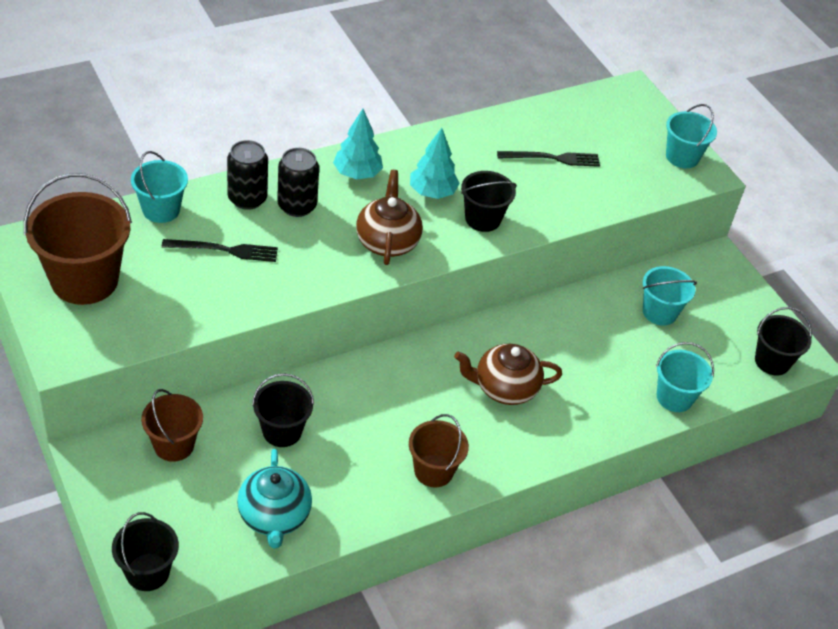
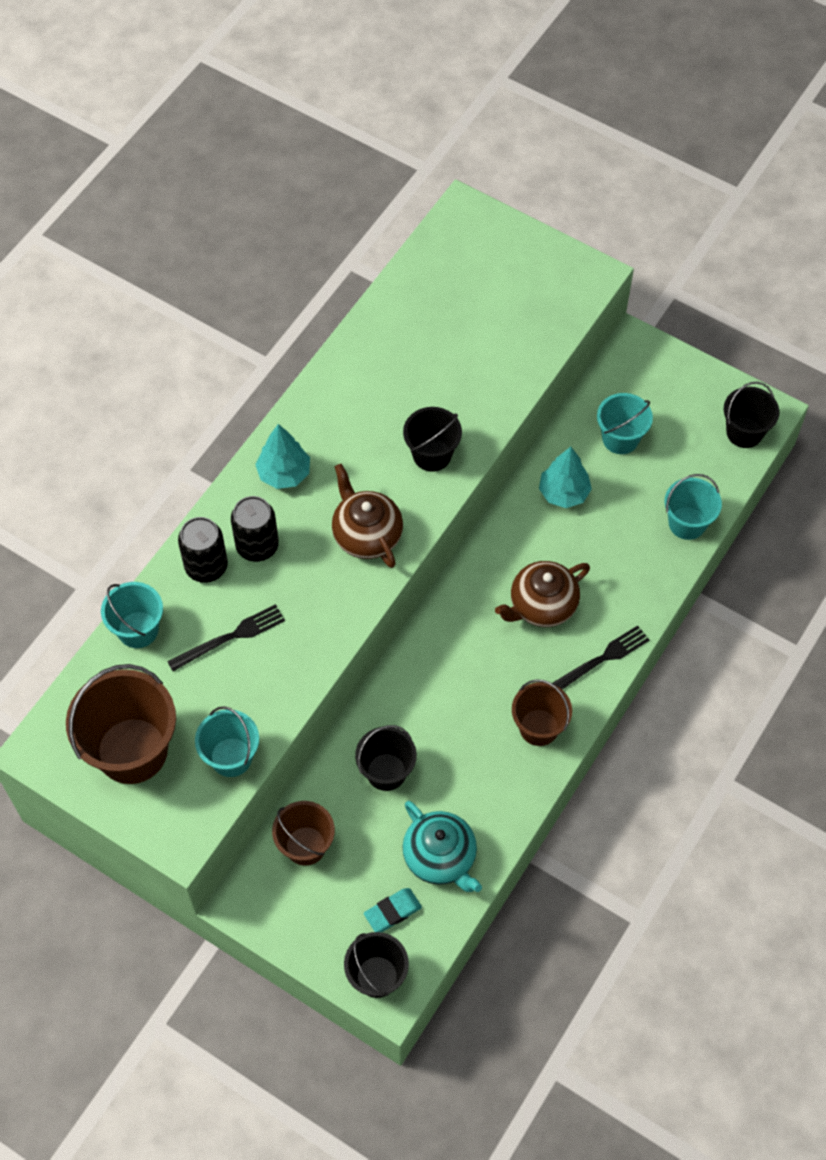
camera: 25 degrees left, 15 degrees up
(201, 532) = (392, 911): none -> turquoise eraser
(432, 192) = (367, 452): turquoise tree -> turquoise tree (564, 493)
(552, 158) = (446, 343): black fork -> black fork (600, 660)
(682, 157) = (559, 268): turquoise bucket -> turquoise bucket (231, 757)

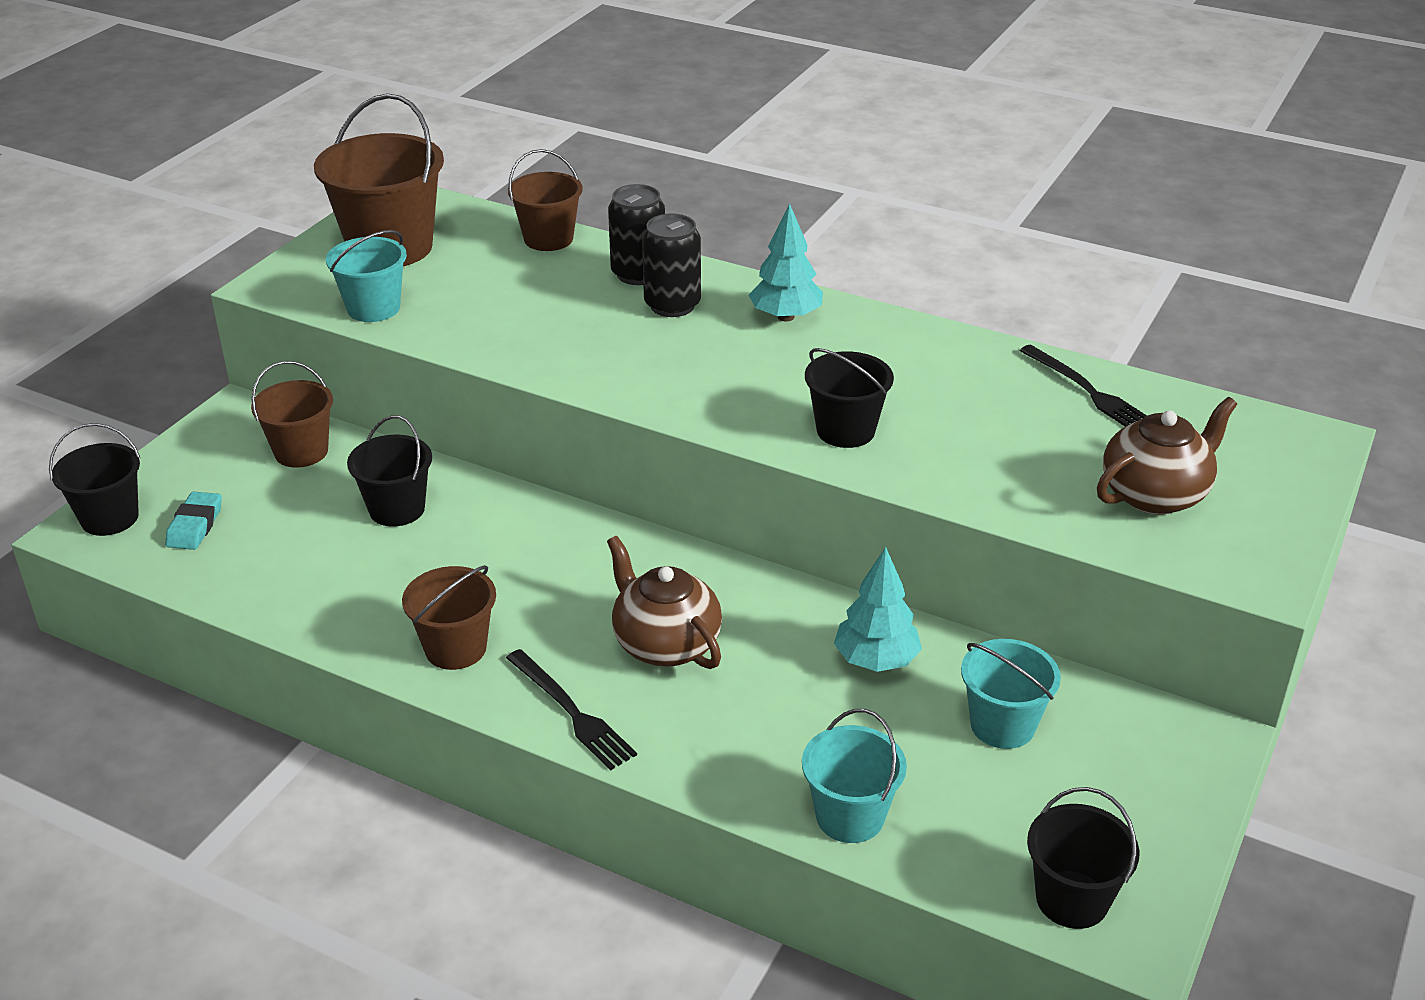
camera: 85 degrees right, 25 degrees down
(138, 629) = (548, 239): turquoise bucket -> brown bucket
(230, 637) = (538, 296): black fork -> black fork (1089, 391)
(366, 535) = (700, 384): brown teapot -> brown teapot (1155, 494)
(392, 911) = (195, 526): turquoise eraser -> turquoise eraser turned 45 degrees clockwise
(440, 857) = (263, 563): turquoise teapot -> none

